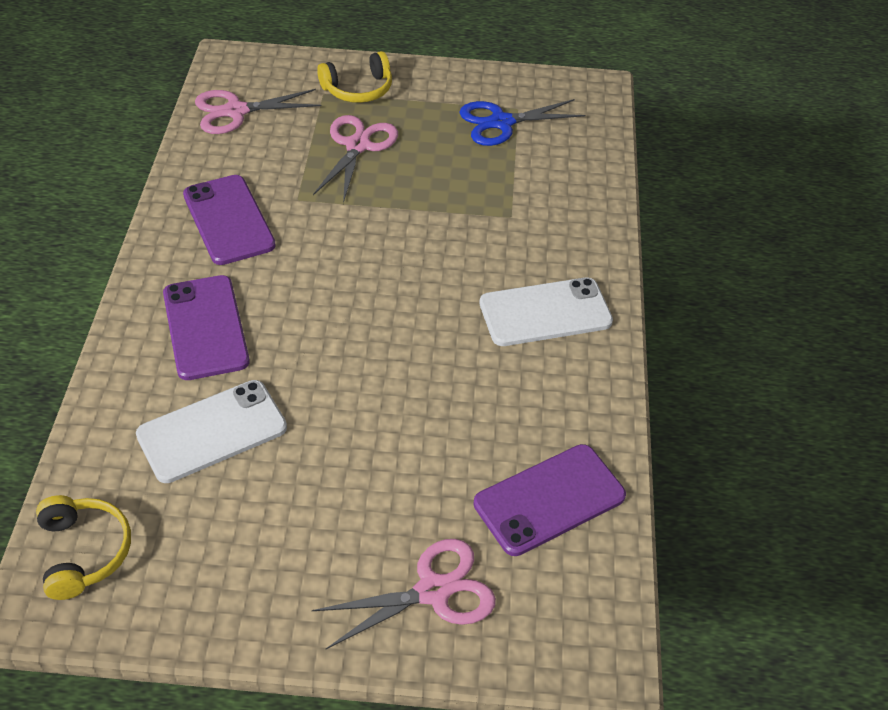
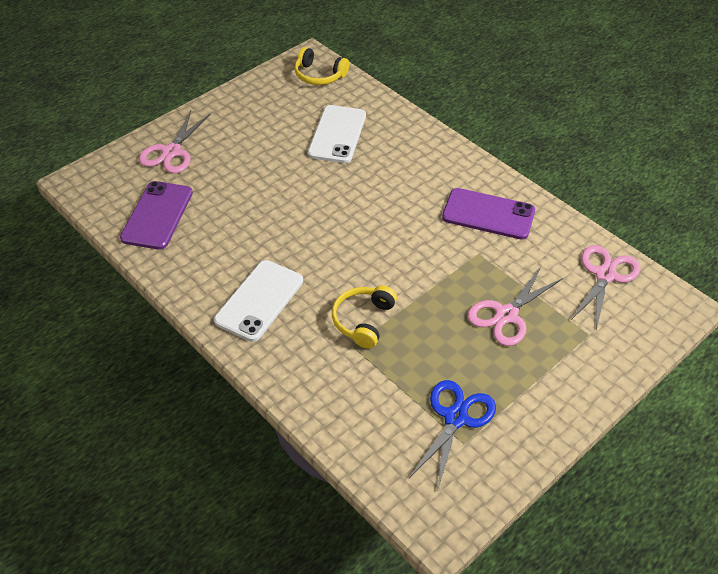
camera: 135 degrees right, 0 degrees up
(205, 327) = (408, 164): purple phone -> none
(358, 89) = (577, 358): yellow headphones -> yellow headphones (363, 320)
(358, 146) = (506, 315): pink scissors -> pink scissors turned 75 degrees clockwise

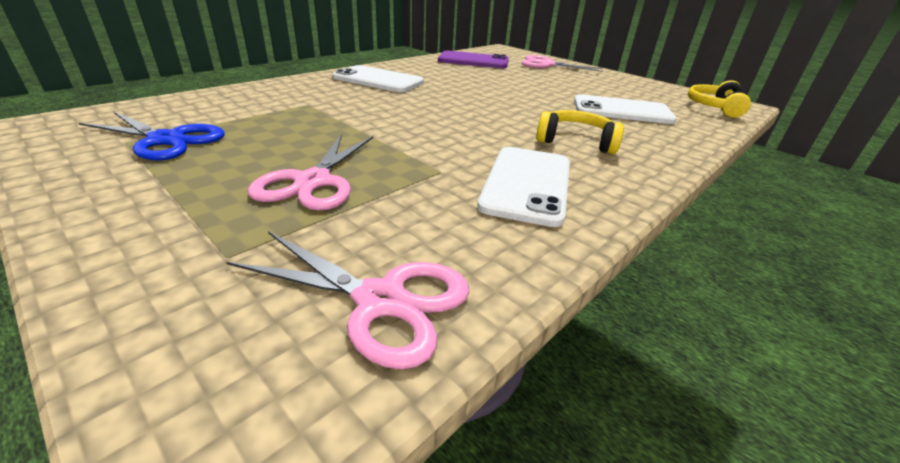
camera: 85 degrees right, 15 degrees down
(363, 320) = (339, 109): yellow headphones -> yellow headphones (576, 141)
(488, 214) = (527, 184): purple phone -> white phone
(506, 315) = (313, 181): pink scissors -> pink scissors turned 120 degrees counterclockwise

